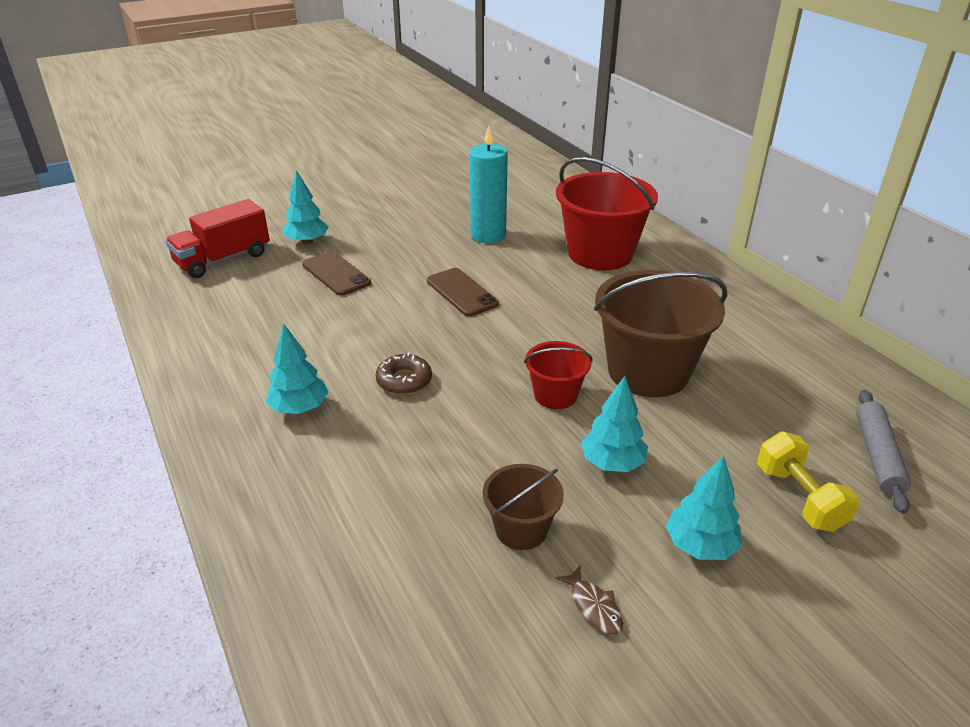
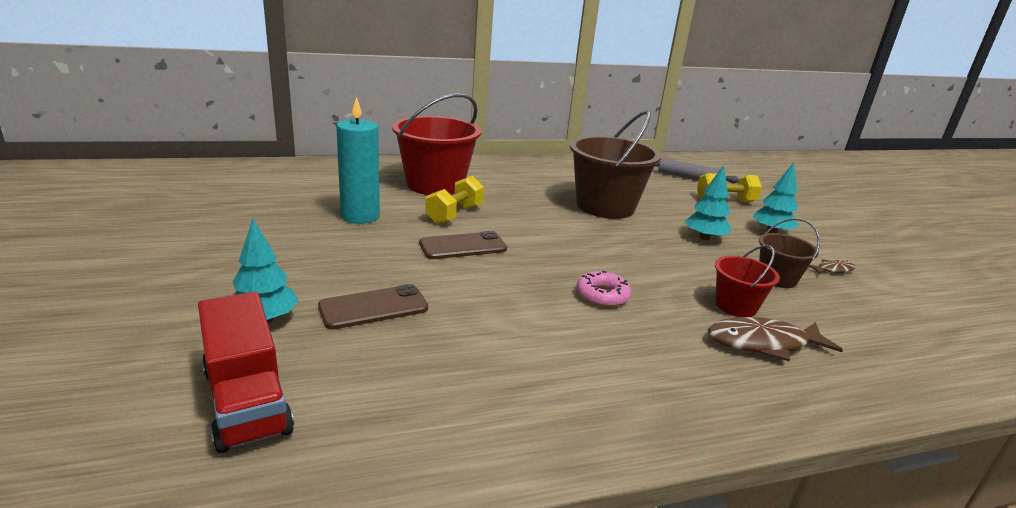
camera: 80 degrees left, 10 degrees down
(299, 408) = (642, 358): turquoise tree -> none
(348, 495) = (763, 343): none -> brown fish
(404, 380) = (602, 295): brown donut -> pink donut
(531, 277) = (454, 214): none -> yellow dumbbell
(555, 395) = (629, 239): red bucket -> red bucket (735, 306)

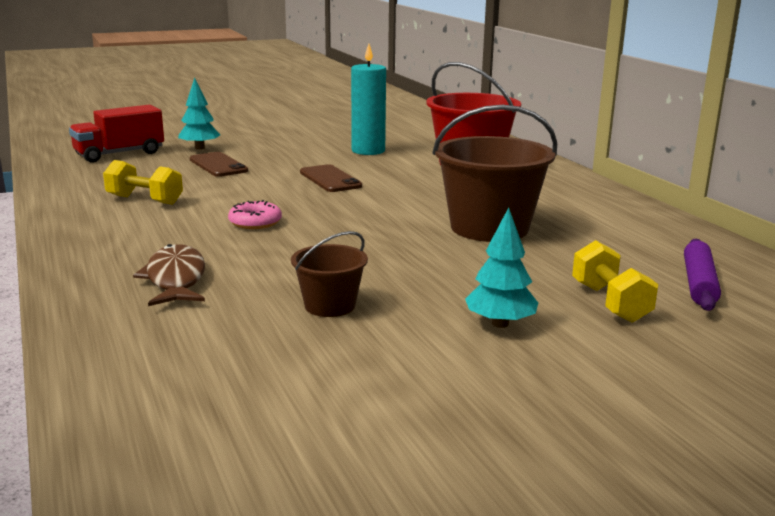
camera: 85 degrees right, 5 degrees down
(454, 214) = (399, 174): yellow dumbbell -> yellow dumbbell (144, 200)
(688, 177) = (699, 283): grey rolling pin -> purple rolling pin
(704, 238) = (433, 275): turquoise tree -> none
(735, 306) = (250, 274): red bucket -> none
(833, 269) = (381, 351): brown fish -> none

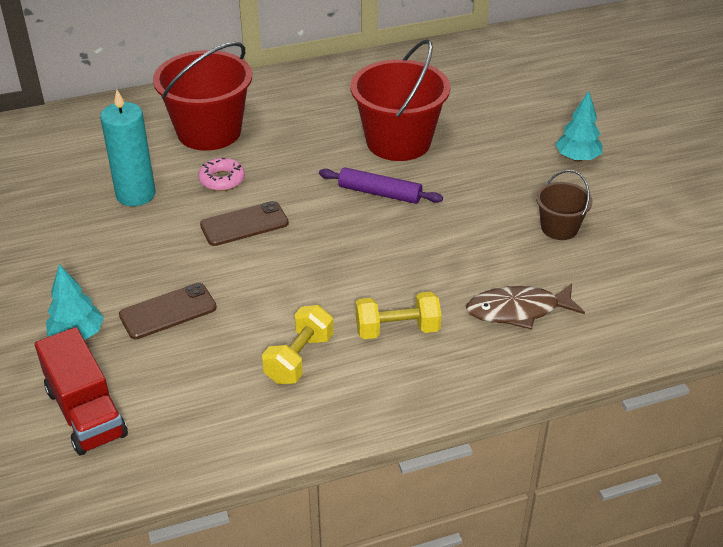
camera: 85 degrees left, 20 degrees up
(255, 222) = (378, 272): pink donut -> pink donut (222, 180)
(489, 228) = (398, 142): brown bucket -> red bucket
(610, 303) = (540, 112): yellow dumbbell -> yellow dumbbell (397, 330)
(699, 283) = (506, 74): purple rolling pin -> purple rolling pin (379, 193)

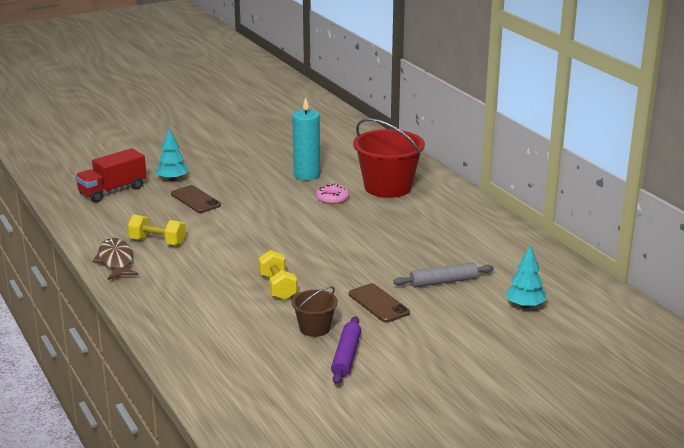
camera: 80 degrees right, 15 degrees down
(244, 224) = (285, 211): brown phone -> brown phone (378, 303)
(379, 193) = (336, 253): purple rolling pin -> purple rolling pin (346, 356)
(397, 330) = (187, 270): yellow dumbbell -> yellow dumbbell (278, 287)
(398, 142) = (407, 255): red bucket -> none
(466, 126) = (443, 282): none -> grey rolling pin
(518, 310) = (212, 313): brown fish -> brown fish (116, 261)
(577, 158) = (418, 335): turquoise tree -> turquoise tree (525, 306)

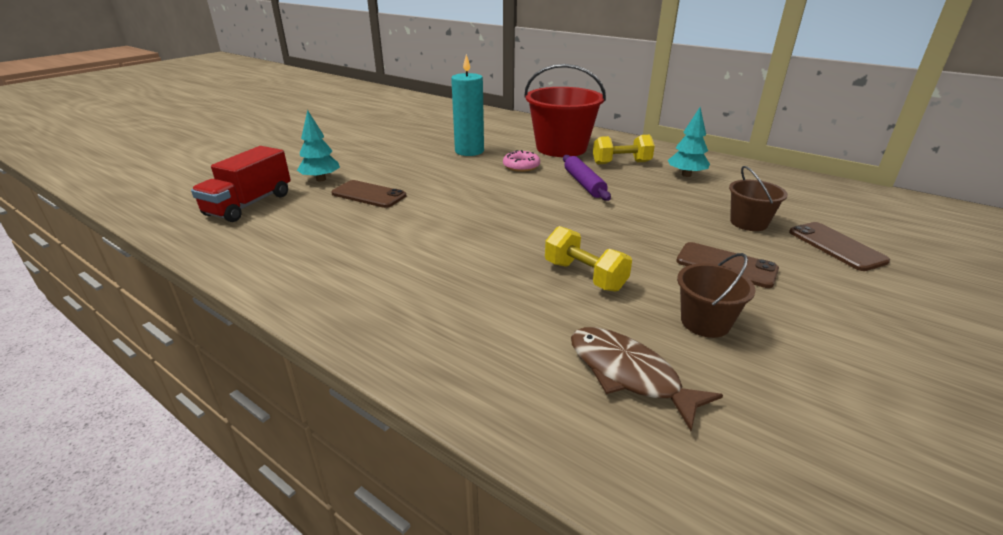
camera: 25 degrees left, 5 degrees up
(116, 261) = (319, 295): brown fish -> brown fish (628, 374)
(157, 242) = (362, 254): yellow dumbbell -> yellow dumbbell (621, 163)
(346, 356) = (805, 355): purple rolling pin -> purple rolling pin (584, 184)
(443, 282) = (748, 223): grey rolling pin -> brown bucket
(479, 311) = (836, 246): none -> brown phone
(525, 306) = (862, 229): turquoise tree -> turquoise tree (686, 175)

